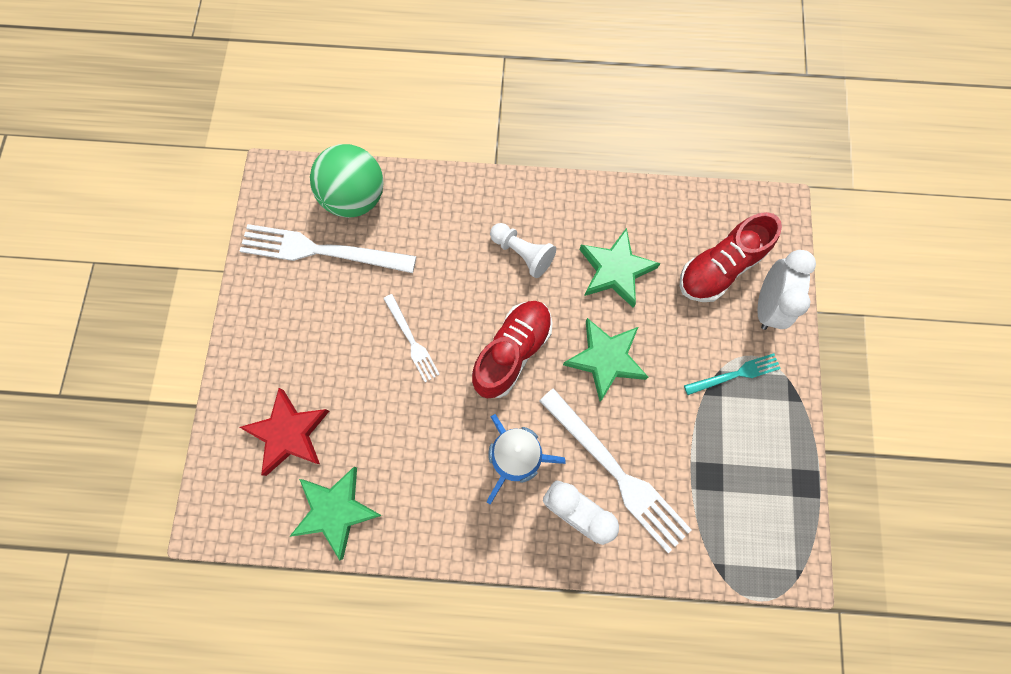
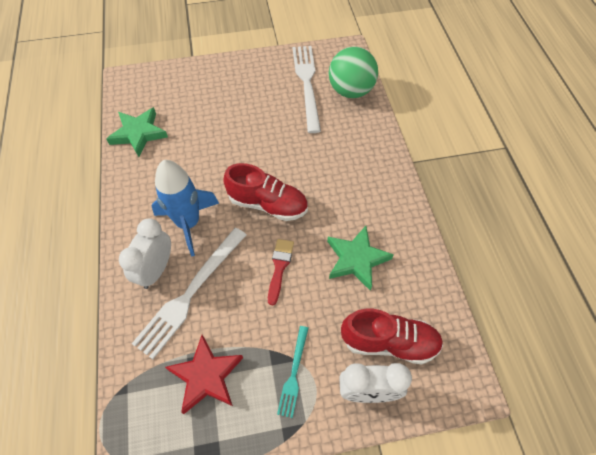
camera: 75 degrees right, 15 degrees down
(289, 433) = (183, 99): red star -> red star (206, 376)
(411, 340) = (260, 144): white fork -> none
(522, 253) = (347, 193): white pawn -> none
(606, 359) = (279, 267): green star -> red brush
(719, 268) = (389, 342): red shoe -> red shoe turned 150 degrees clockwise
(735, 374) = (294, 373): turquoise fork -> turquoise fork turned 45 degrees clockwise

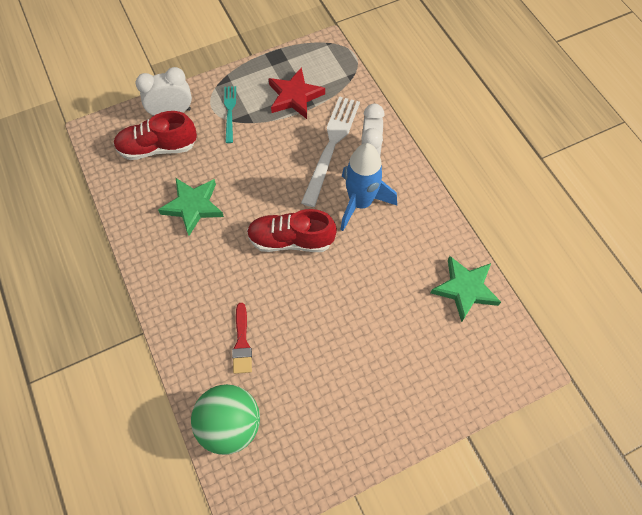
camera: 165 degrees right, 5 degrees up
(279, 267) = (262, 183): red brush -> red brush (242, 342)
(307, 84) = (291, 421): white fork -> none

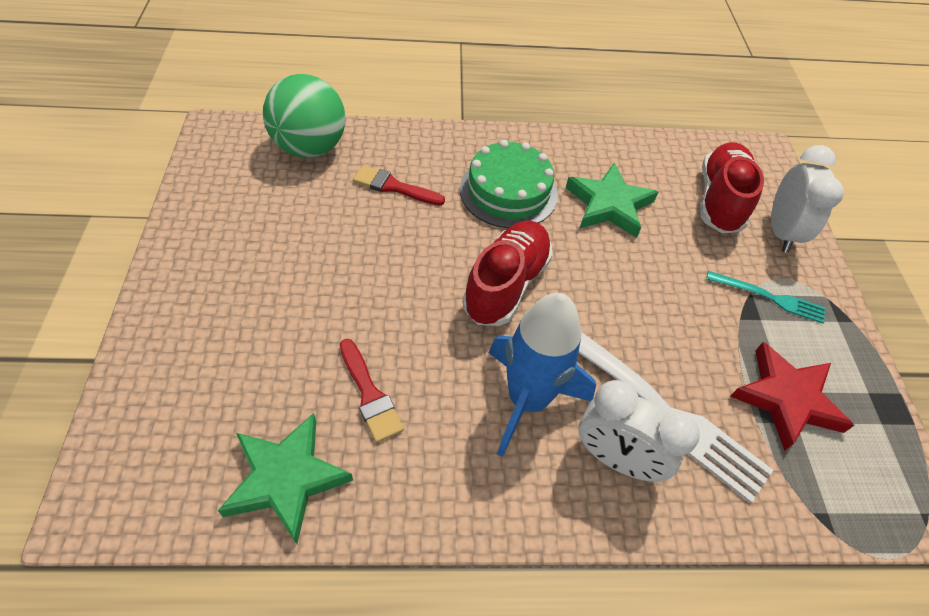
camera: 110 degrees right, 10 degrees down
(210, 268) = (508, 191): none -> green cake
(401, 276) = (369, 394): none -> red brush

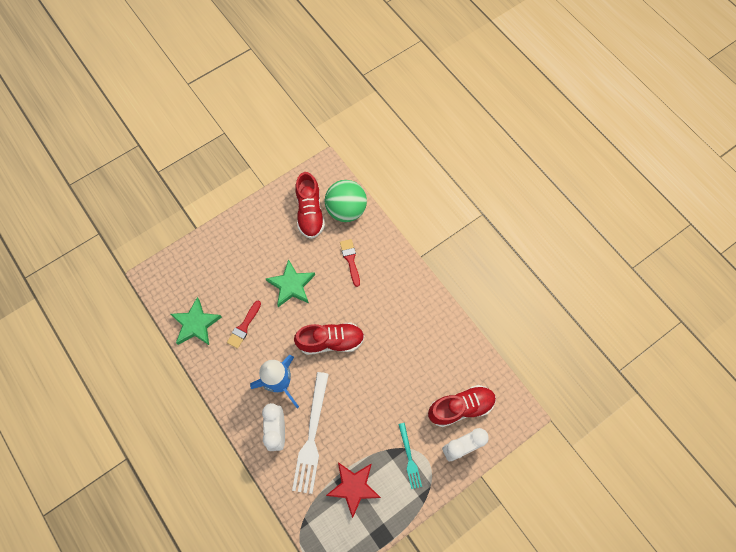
camera: 60 degrees right, 15 degrees up
(265, 187) = (310, 212): none -> red shoe
(508, 191) = (386, 308): green cake -> none
(609, 205) = (414, 357): green star -> green star (291, 285)

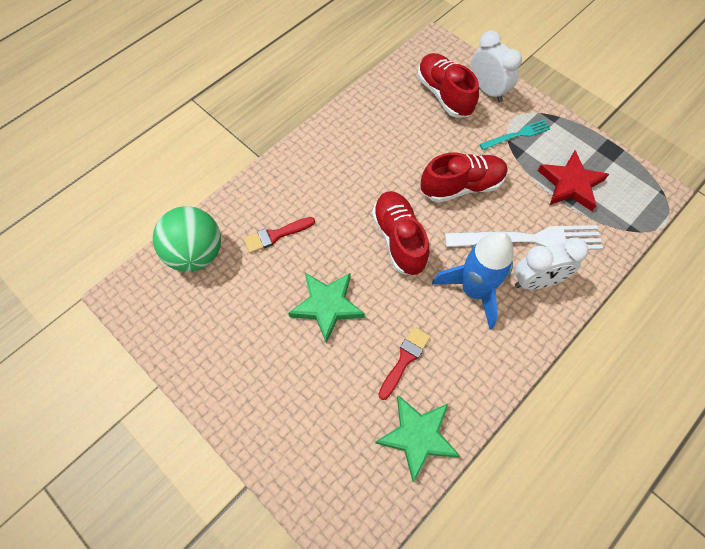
camera: 100 degrees left, 5 degrees down
(244, 326) = (404, 360): red brush -> red brush turned 75 degrees counterclockwise
(310, 212) = (203, 303): red shoe -> red shoe (462, 186)

